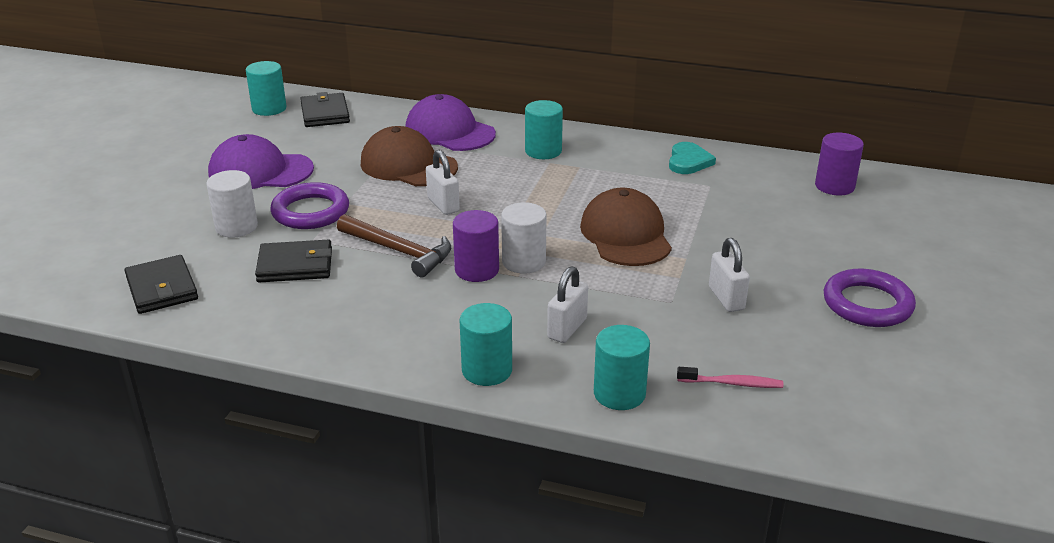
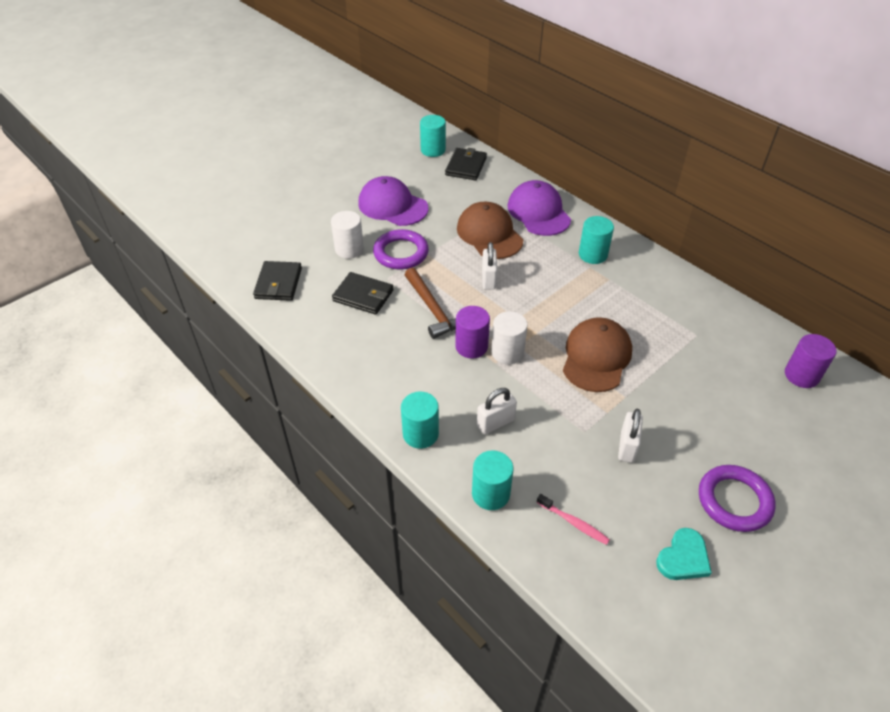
camera: 30 degrees right, 15 degrees up
(688, 161) = (697, 305): turquoise heart -> turquoise heart (683, 558)

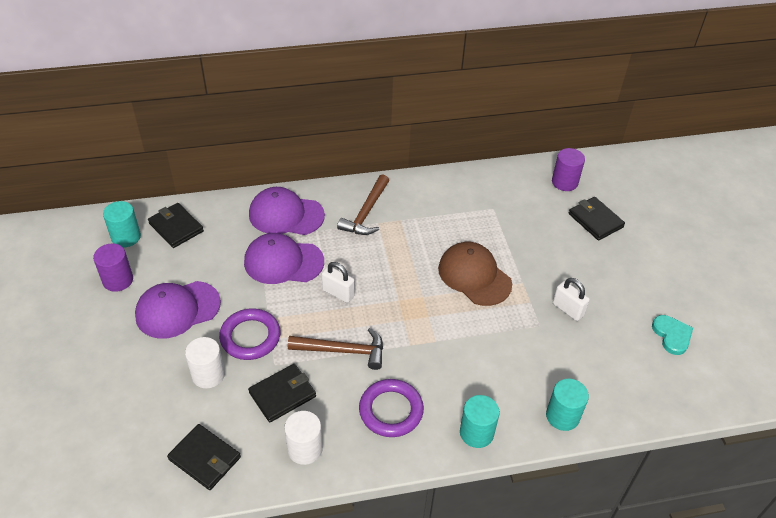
camera: 60 degrees left, 0 degrees up
(471, 346) = (406, 347): purple cylinder -> purple cylinder (118, 280)
(489, 234) = (283, 262): brown cap -> purple cap
(495, 423) = (497, 375): white padlock -> none
(507, 352) = (430, 327): white cylinder -> white cylinder (305, 449)
(574, 523) = (615, 379): pink toothbrush -> none
(593, 254) = (366, 213): turquoise cylinder -> brown hammer
(734, 501) = (643, 282): purple ring -> purple ring (391, 410)
(777, 423) = (595, 220): none -> black wallet

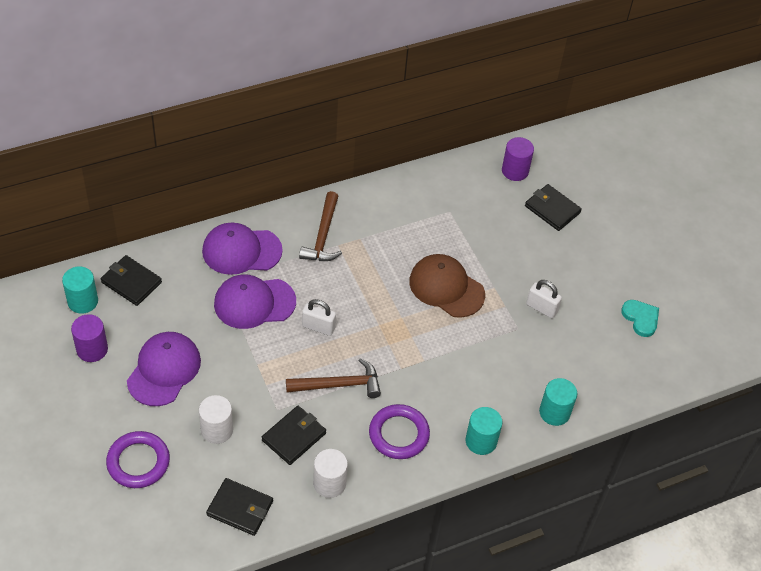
camera: 15 degrees left, 5 degrees up
(177, 309) = (164, 370): purple cap -> purple cap turned 150 degrees clockwise
(250, 337) = (245, 386): purple ring -> purple ring (138, 462)

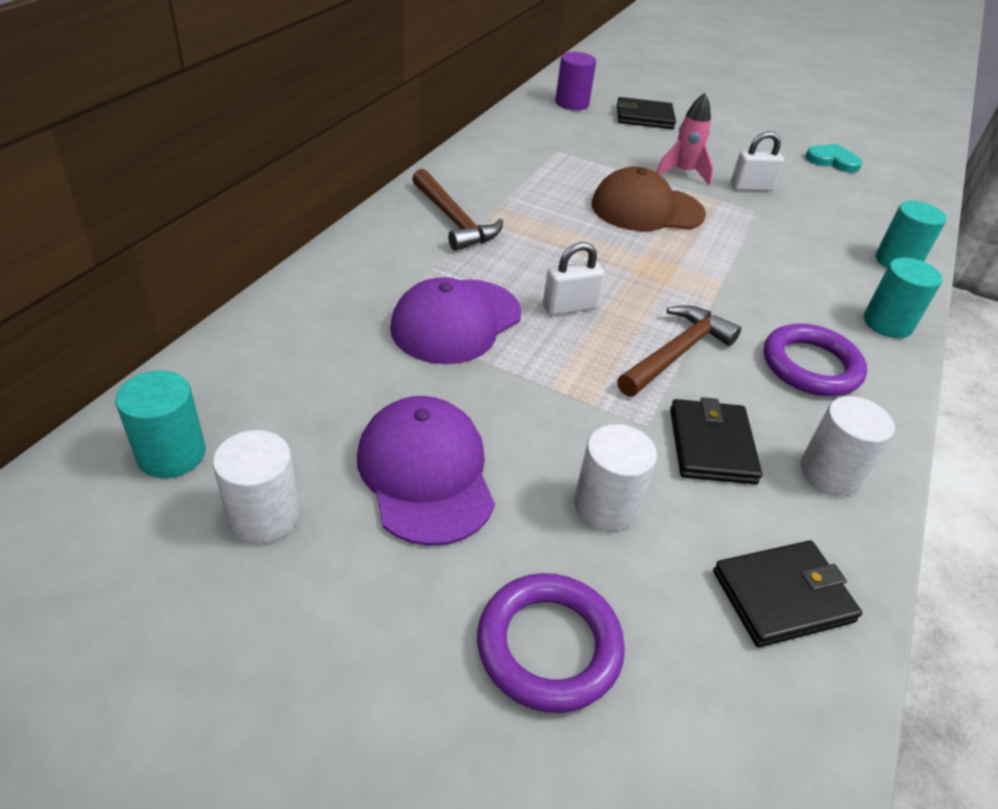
camera: 40 degrees left, 10 degrees down
(92, 349) = (263, 516): purple cylinder -> white cylinder
(131, 282) = (237, 385): black wallet -> none
(241, 251) = (368, 276): purple cap -> none
(510, 272) = (683, 173): none -> pink rocket

